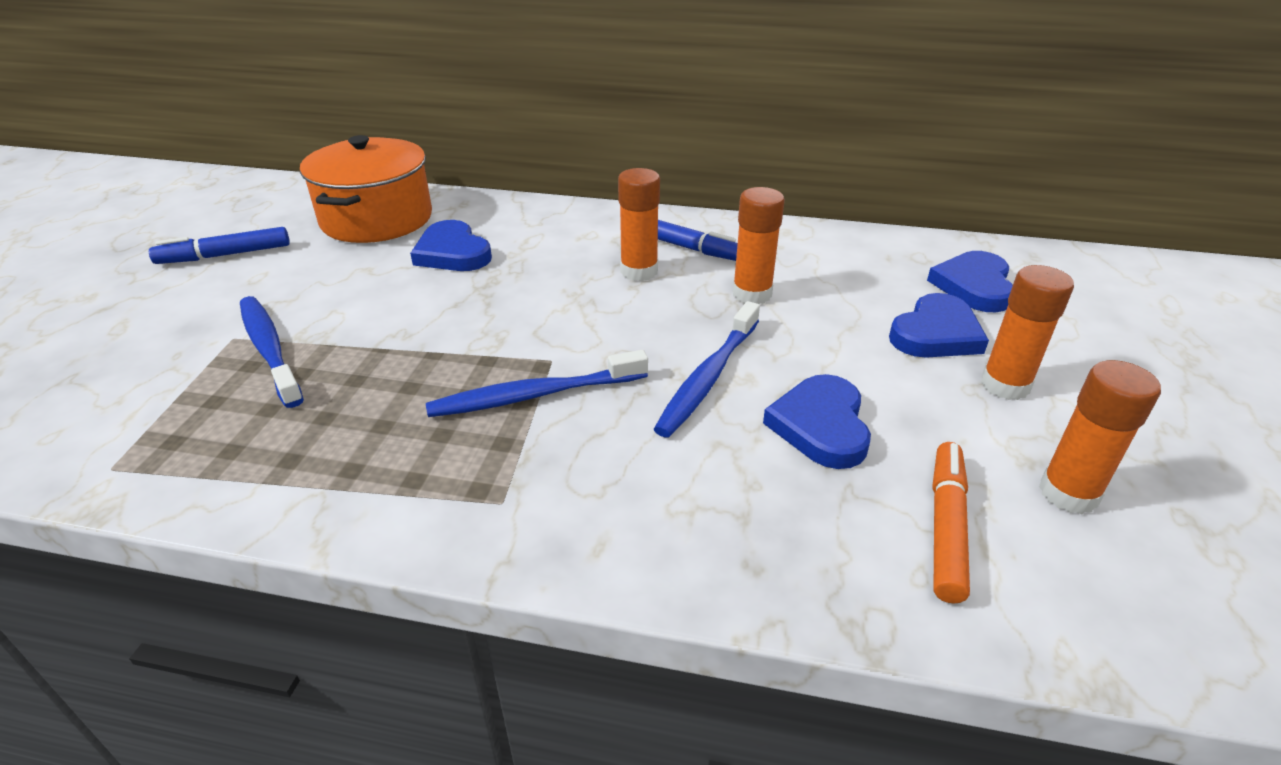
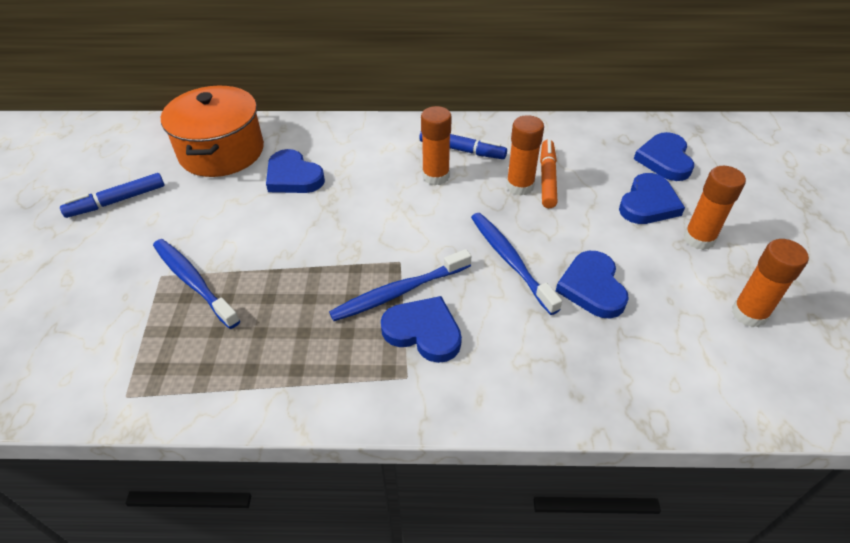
camera: 10 degrees left, 10 degrees up
(549, 448) = (423, 331): none -> blue heart
(708, 377) = (510, 260): blue toothbrush -> blue toothbrush turned 135 degrees clockwise
(945, 526) = (683, 349): orange marker -> orange marker (547, 178)

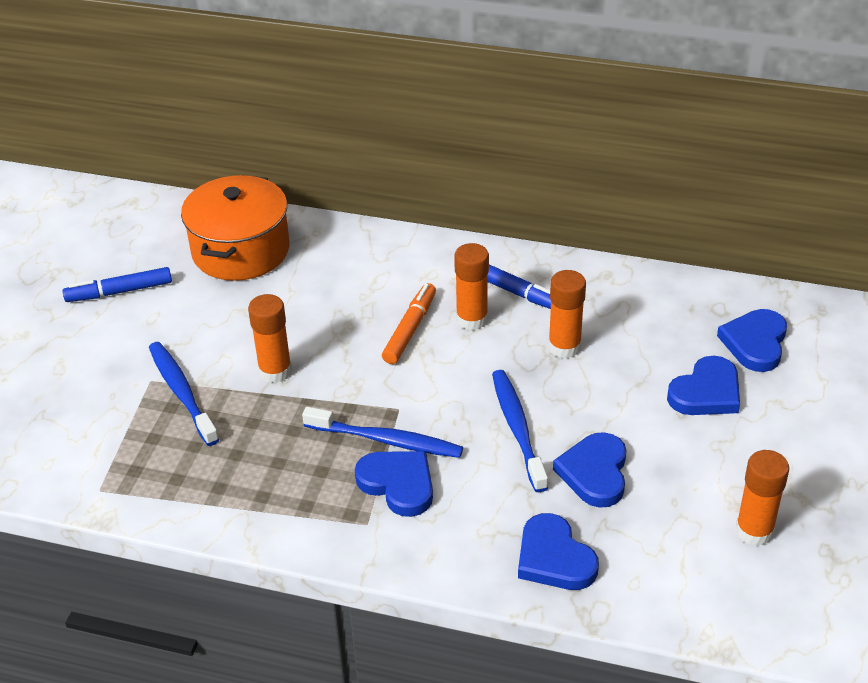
camera: 15 degrees right, 5 degrees down
(293, 176) = (312, 294): blue heart -> blue heart (554, 558)
(399, 292) = (386, 440): blue toothbrush -> blue toothbrush turned 150 degrees counterclockwise
(547, 178) = (600, 343): orange marker -> orange marker (410, 329)
(699, 239) = (743, 442): orange glue stick -> orange glue stick (275, 371)

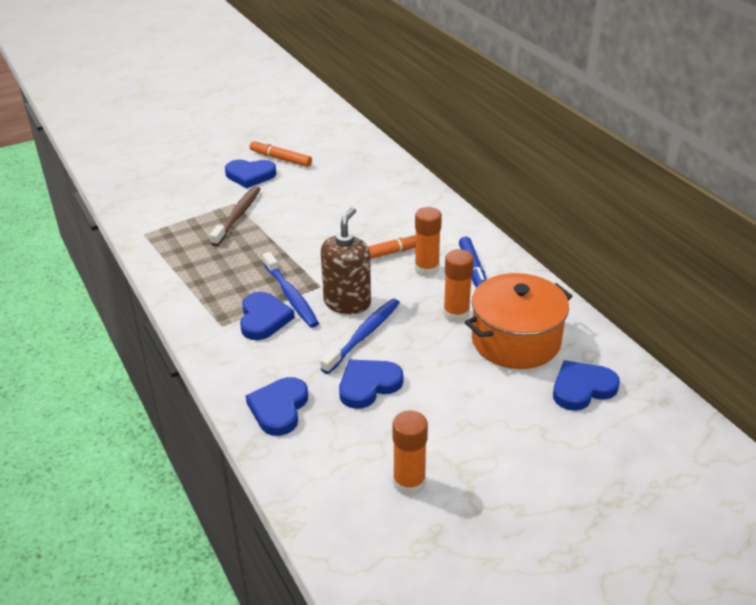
camera: 45 degrees right, 5 degrees down
(119, 292) = (280, 159): blue marker -> orange marker
(182, 392) = (238, 216): blue toothbrush -> brown toothbrush
(241, 250) = (362, 171): orange pot -> orange pot (516, 341)
(275, 371) = (291, 232): orange glue stick -> none
(452, 407) = (347, 303): none -> brown soap dispenser
(706, 392) = (503, 392): blue heart -> blue heart (250, 175)

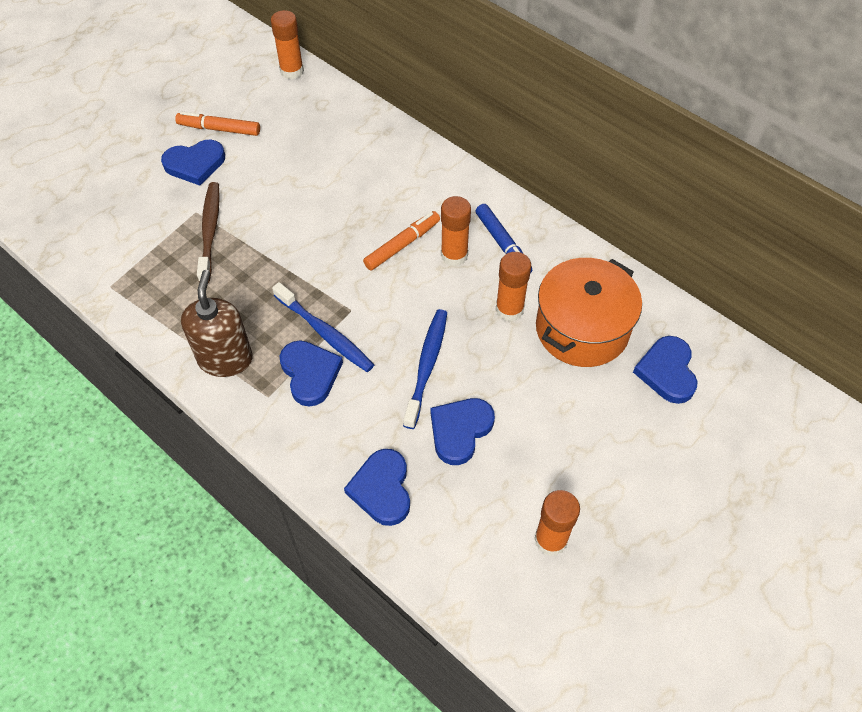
camera: 20 degrees left, 20 degrees up
(347, 303) = (390, 326): brown soap dispenser -> brown soap dispenser (225, 359)
(356, 135) = (292, 71): none -> orange glue stick
(582, 388) = (667, 371): blue heart -> blue heart turned 45 degrees counterclockwise

